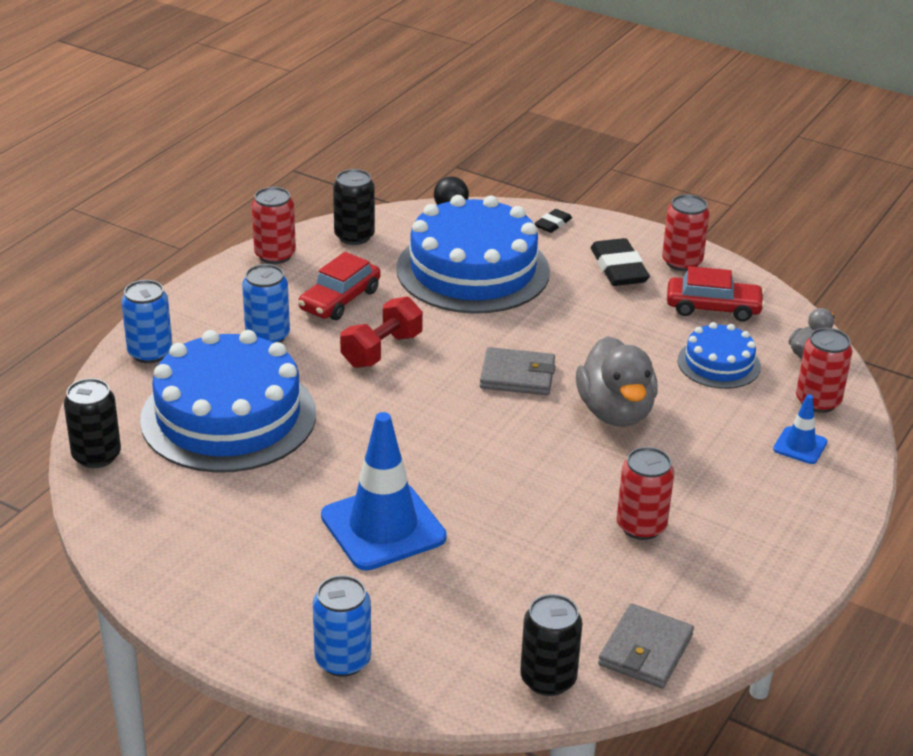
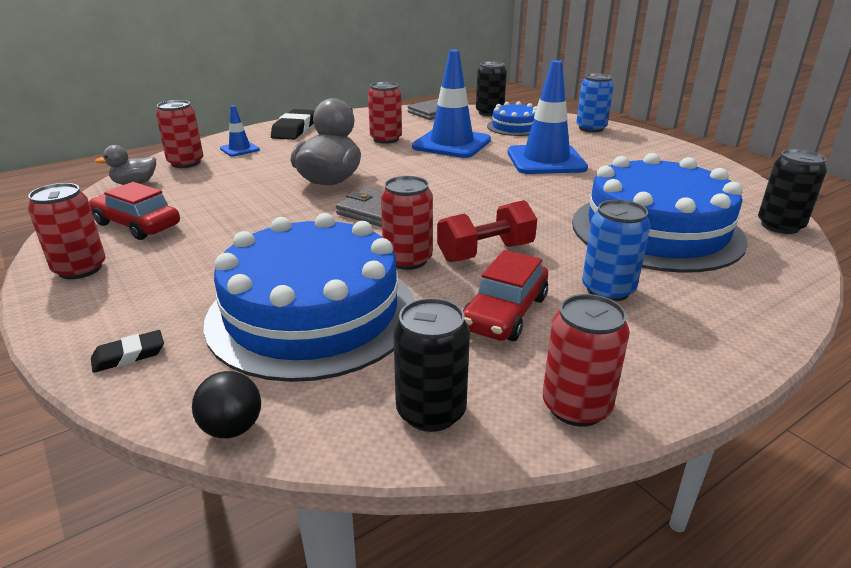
camera: 155 degrees left, 5 degrees down
(150, 353) = (755, 300): blue can -> none
(340, 300) = (505, 313): red car -> red car turned 150 degrees clockwise
(442, 327) = (407, 260): none -> red can
(538, 539) = (451, 144): none -> blue traffic cone
(618, 268) = (152, 277): black eraser -> black eraser (294, 129)
(719, 363) = (209, 191): blue cake -> blue cake (515, 127)

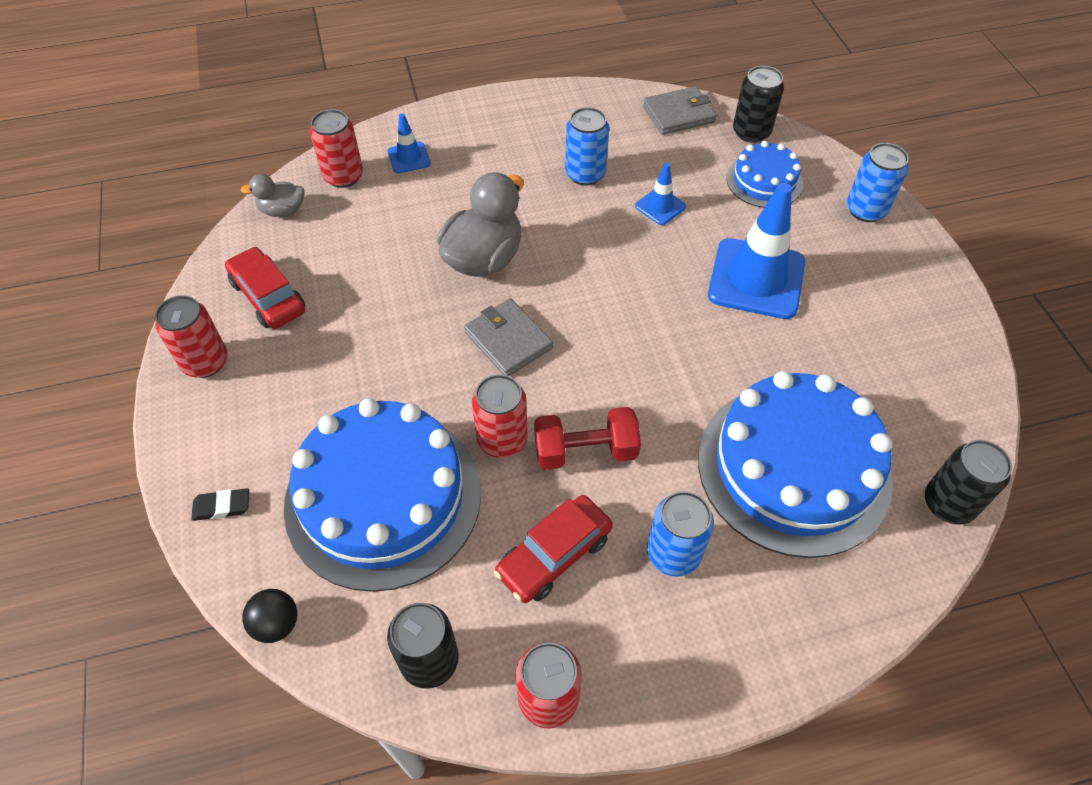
camera: 20 degrees right, 25 degrees up
(294, 129) = (486, 121): black eraser -> none
(386, 139) = (585, 174): red can -> blue can
(451, 144) = (660, 206): blue traffic cone -> blue traffic cone, size x0.48

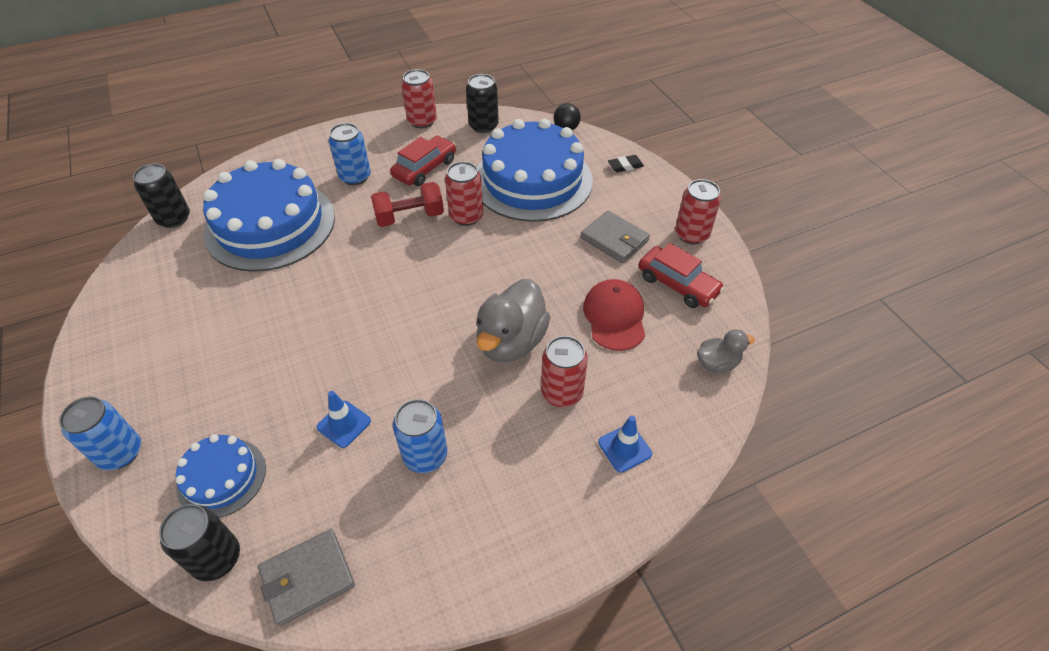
camera: 170 degrees right, 5 degrees down
(343, 176) = (682, 412): red can -> red can (562, 392)
(361, 270) = (614, 316): none -> red cap
(508, 340) = (475, 277): grey wallet -> grey wallet (614, 239)
(756, 279) = (261, 357): blue traffic cone -> none

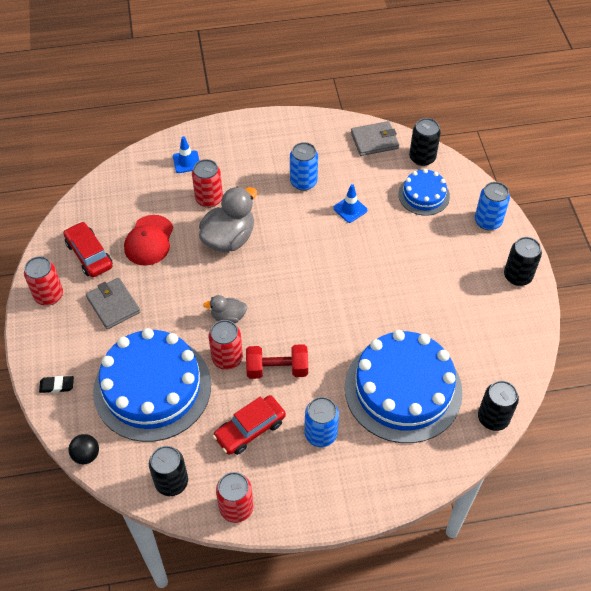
camera: 165 degrees left, 5 degrees up
(98, 375) = (517, 276): none -> black can
(717, 363) = (101, 195): grey duck -> grey duck (228, 317)

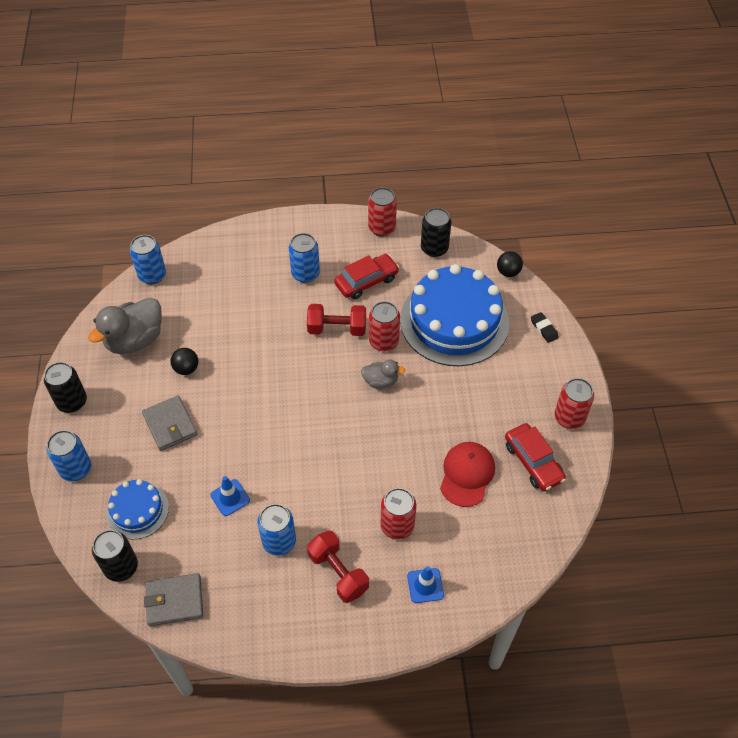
camera: 175 degrees left, 0 degrees up
(57, 386) = (544, 329): black eraser -> black eraser turned 60 degrees clockwise
(113, 305) = (499, 402): grey wallet -> grey wallet (170, 425)
(229, 238) = (375, 470): grey duck -> grey duck (135, 340)
(254, 165) = (338, 573): none -> red dumbbell
(403, 389) = (224, 303): blue cake -> none
(421, 315) = (186, 369): none -> black ball
(493, 418) = (152, 275): black can -> blue can

